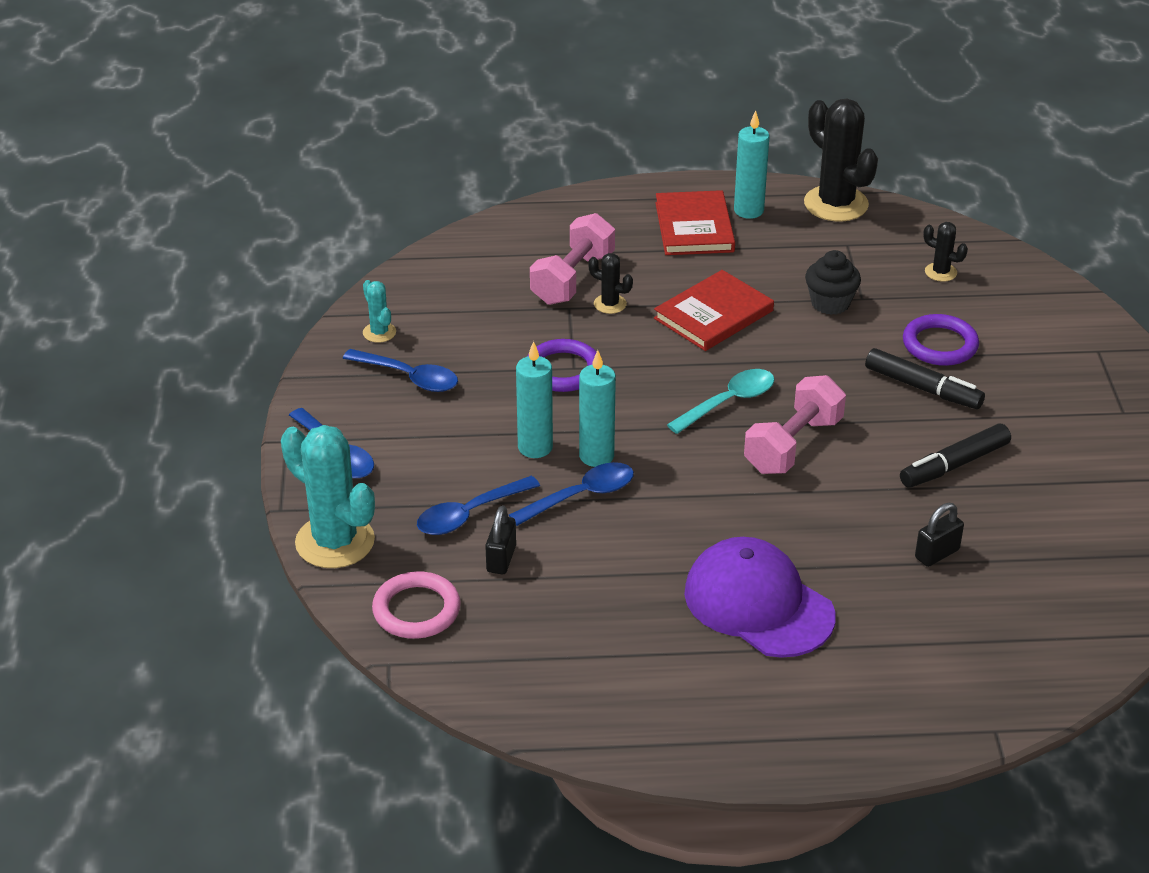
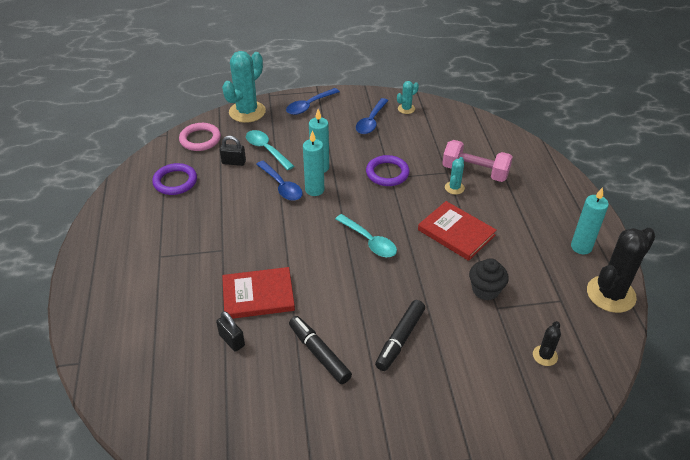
camera: 85 degrees right, 5 degrees up
(469, 514) = (266, 149): blue spoon -> turquoise spoon
(610, 304) = (454, 188): black cactus -> turquoise cactus
(694, 227) = (550, 221): red book -> red book (258, 295)
(758, 604) = (194, 257): purple cap -> none
(793, 445) = (332, 271): pink dumbbell -> none
(940, 345) = (452, 351): purple ring -> purple ring (175, 181)

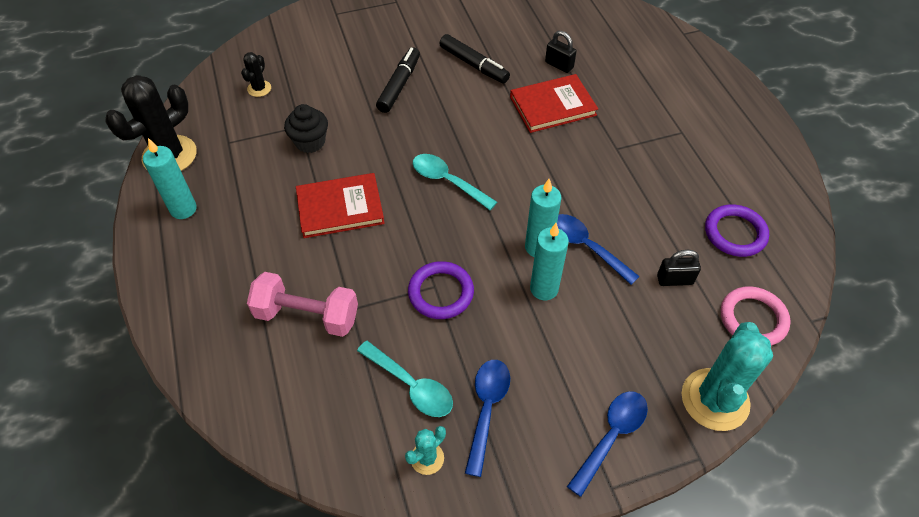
camera: 170 degrees right, 10 degrees up
(266, 149) = (638, 313): turquoise spoon -> turquoise spoon (411, 385)
(454, 188) = (340, 279): turquoise cactus -> none
(456, 232) = (340, 208): red book -> red book turned 45 degrees counterclockwise

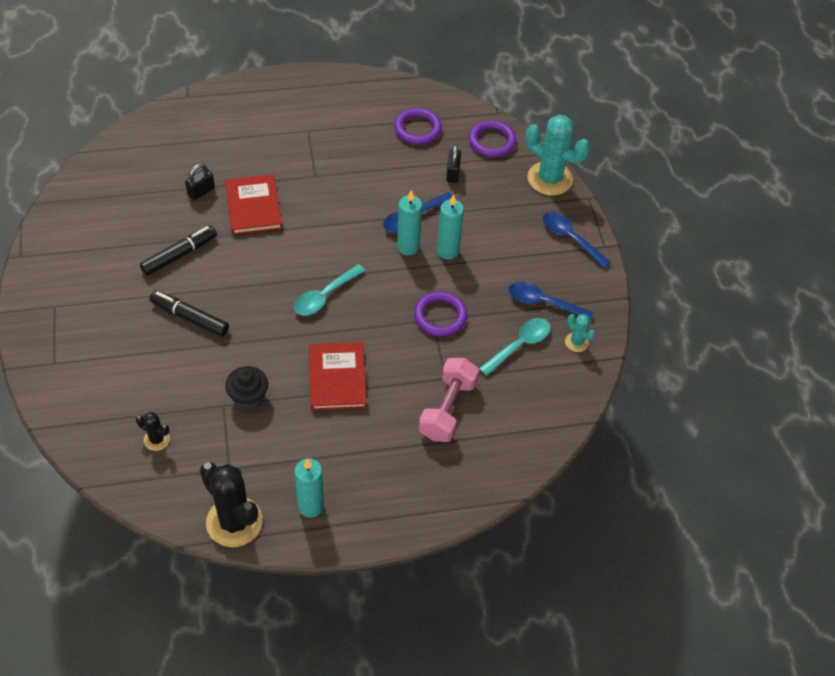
camera: 85 degrees left, 0 degrees up
(753, 319) = (492, 141): pink ring -> purple ring

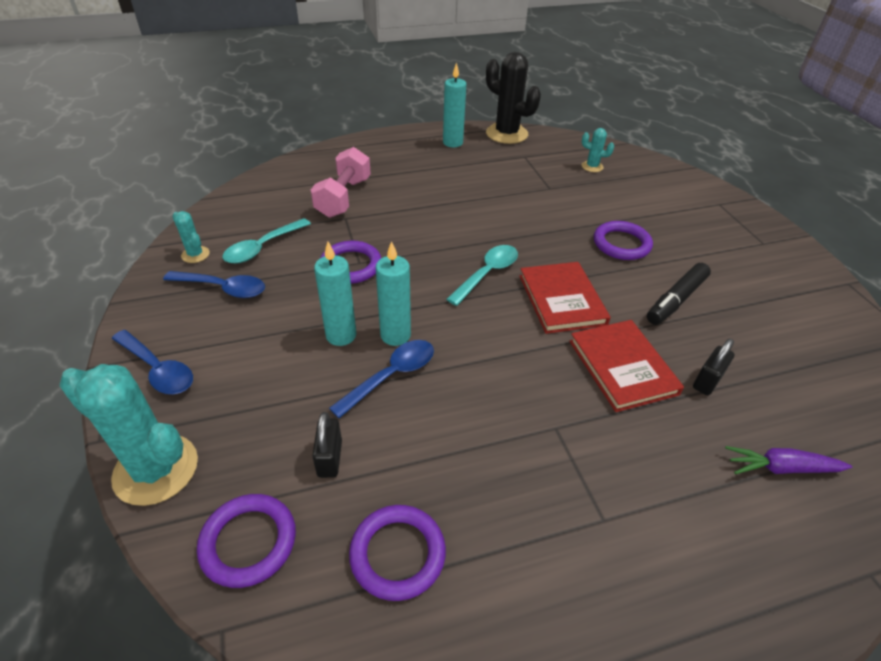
camera: 175 degrees right, 10 degrees down
(156, 439) = (592, 166): black cactus -> turquoise cactus
(190, 318) = (621, 244): black marker -> purple ring
(194, 141) = (780, 468): none -> purple carrot
(248, 397) = (530, 194): black cupcake -> none
(337, 378) = (453, 211): red book -> red book (562, 300)

